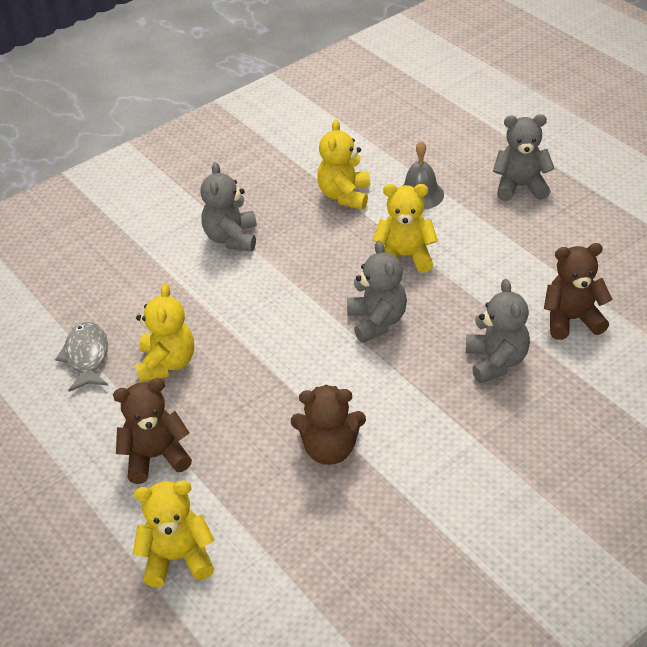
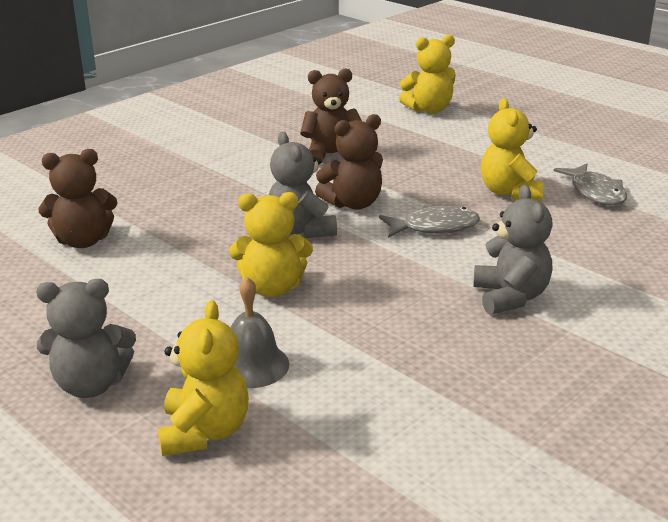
camera: 170 degrees right, 15 degrees down
(156, 457) = (478, 145): brown teddy bear -> brown teddy bear (353, 203)
(258, 317) = (434, 227): none -> grey fish
(345, 195) = (369, 358): yellow teddy bear -> yellow teddy bear (204, 432)
(496, 361) = (176, 208): grey teddy bear -> none

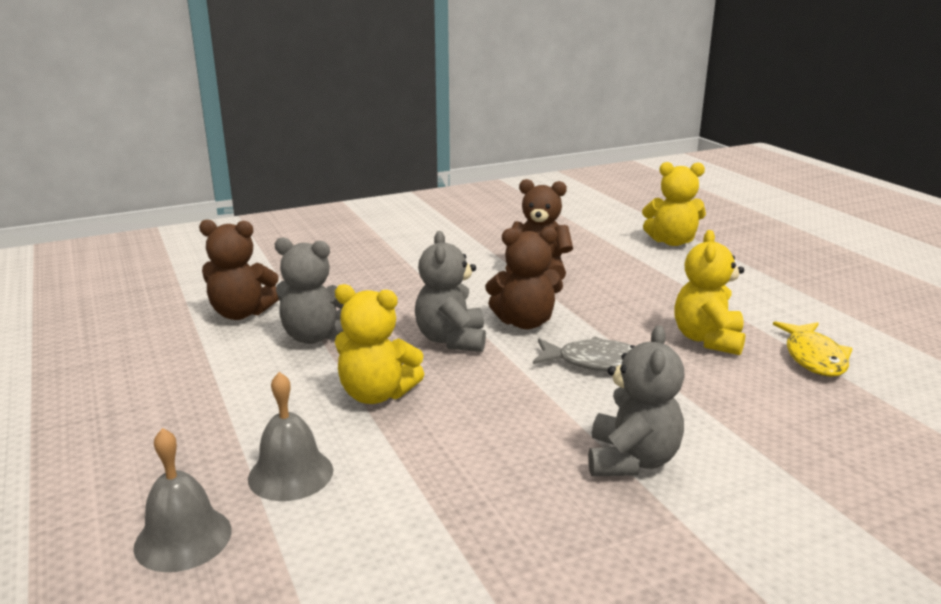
camera: 20 degrees right, 5 degrees down
(91, 384) = (125, 457): grey teddy bear -> grey teddy bear (315, 336)
(204, 432) = (183, 538): yellow teddy bear -> grey bell
(595, 193) = (813, 357): grey fish -> yellow fish

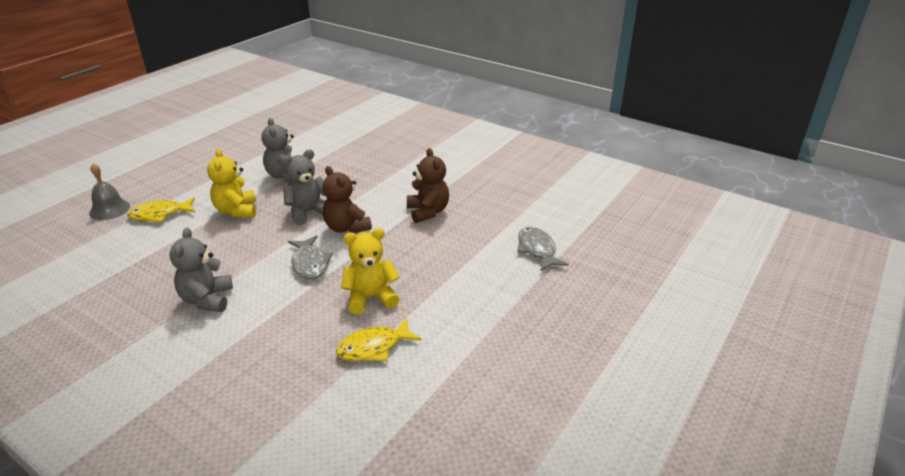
camera: 60 degrees right, 10 degrees up
(241, 313) = (298, 150): brown teddy bear -> none
(290, 474) = (160, 214): grey bell -> yellow fish
(631, 460) = (207, 299): grey teddy bear -> grey teddy bear turned 105 degrees clockwise
(672, 242) = (537, 250): yellow teddy bear -> grey fish

